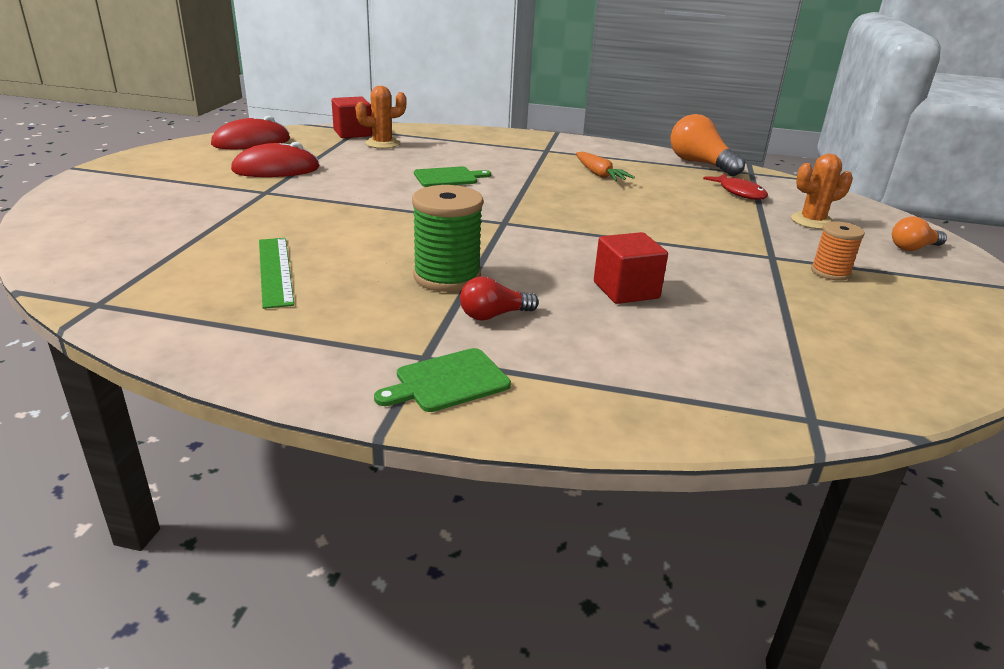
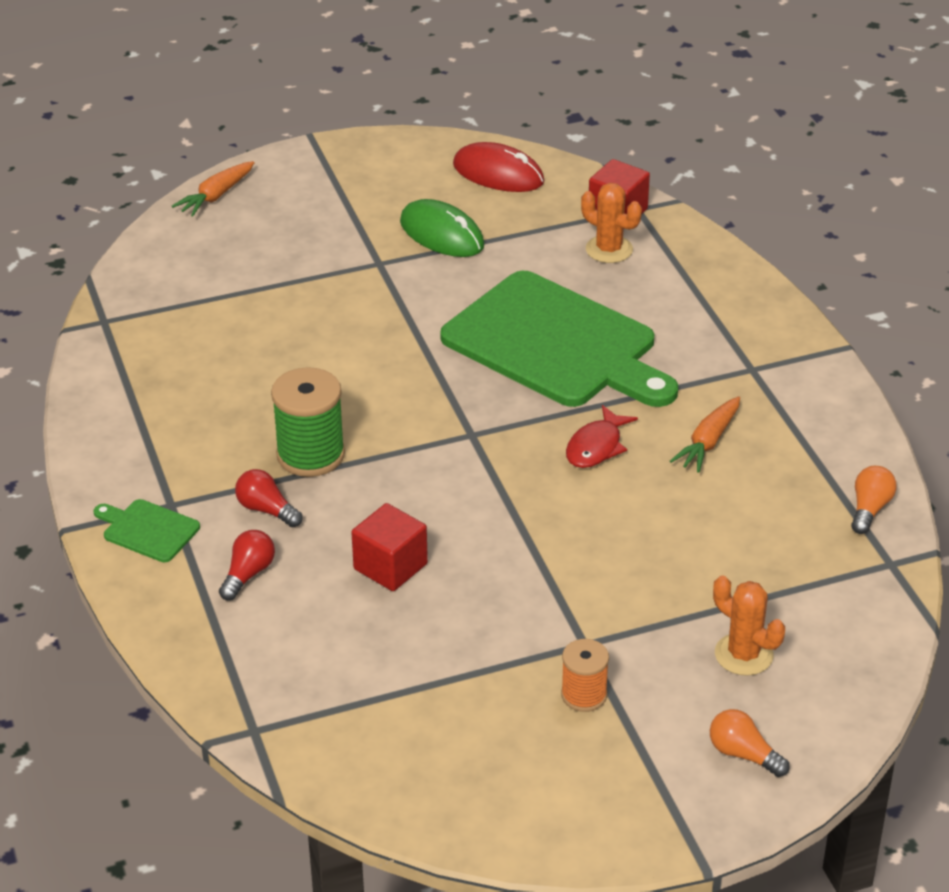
camera: 60 degrees right, 10 degrees up
(55, 212) = (216, 196): none -> orange carrot
(275, 271) = (230, 364): green ruler -> none
(276, 169) = (442, 234): red mouse -> green mouse
(448, 177) = (556, 344): green cutting board -> green cutting board, size x2.47
(574, 351) = (248, 574): none -> red light bulb
(700, 164) = (869, 509): orange light bulb -> orange light bulb, size x0.58
(739, 192) = (784, 572): red fish -> red fish (596, 446)

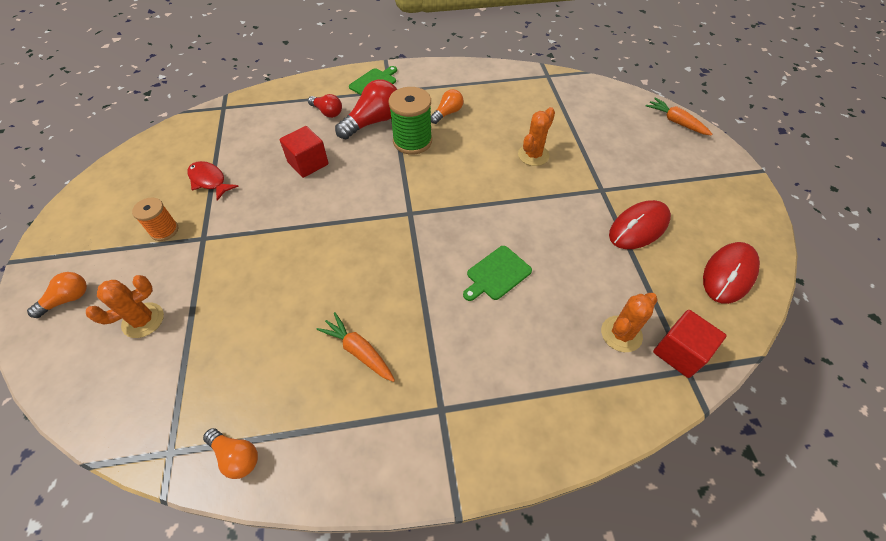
camera: 100 degrees right, 15 degrees up
(229, 425) = (447, 113): none -> orange light bulb
(266, 510) = (373, 122): red light bulb -> red light bulb, size x1.74
(319, 326) = (533, 155): none -> orange cactus
(442, 234) = (639, 227): green mouse -> red mouse
(556, 344) = (496, 274): green cutting board -> green cutting board, size x0.41
(596, 446) = (376, 277): red fish -> red fish (209, 181)

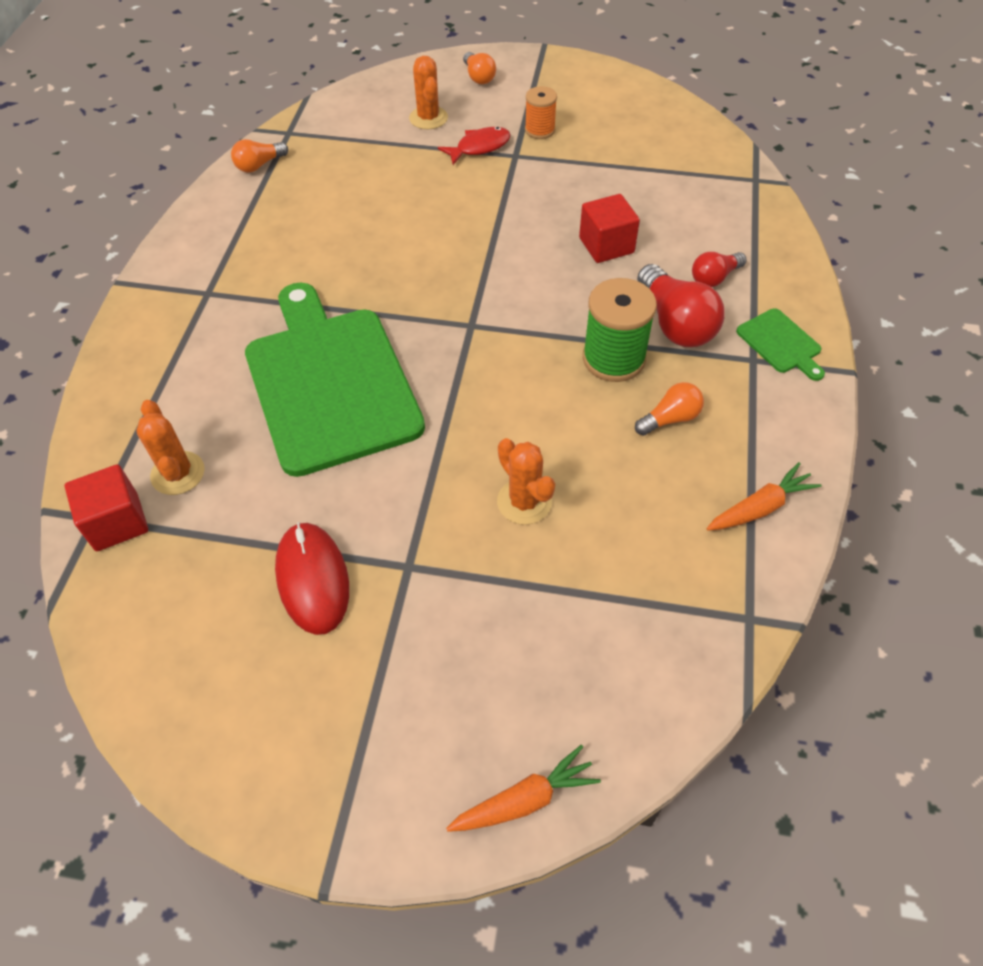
camera: 110 degrees right, 0 degrees up
(209, 181) = (607, 162): red fish -> red fish (479, 147)
(358, 351) = (306, 248): orange carrot -> orange carrot (760, 507)
(447, 113) = (670, 419): orange light bulb -> orange light bulb turned 90 degrees counterclockwise
(496, 274) = (330, 382): green cutting board -> green cutting board, size x2.47
(729, 274) = (170, 655): red mouse -> none

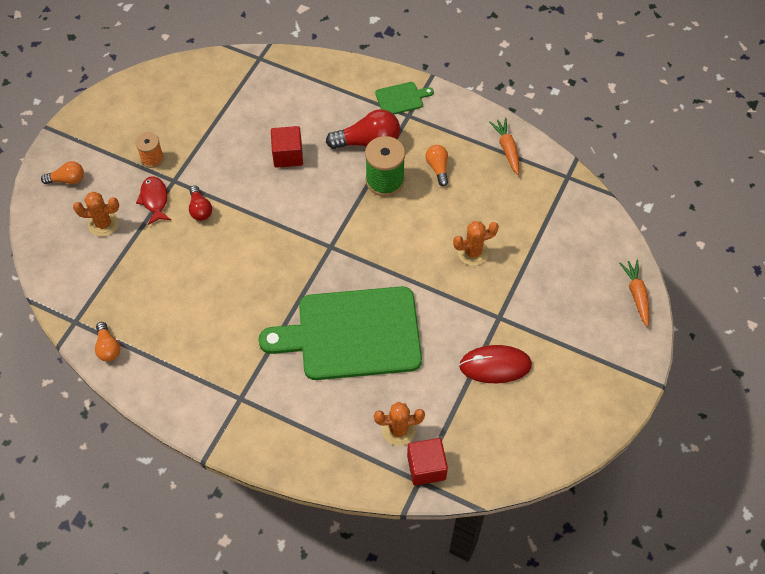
camera: 75 degrees left, 5 degrees up
(714, 278) = (338, 110): red light bulb -> red light bulb (200, 209)

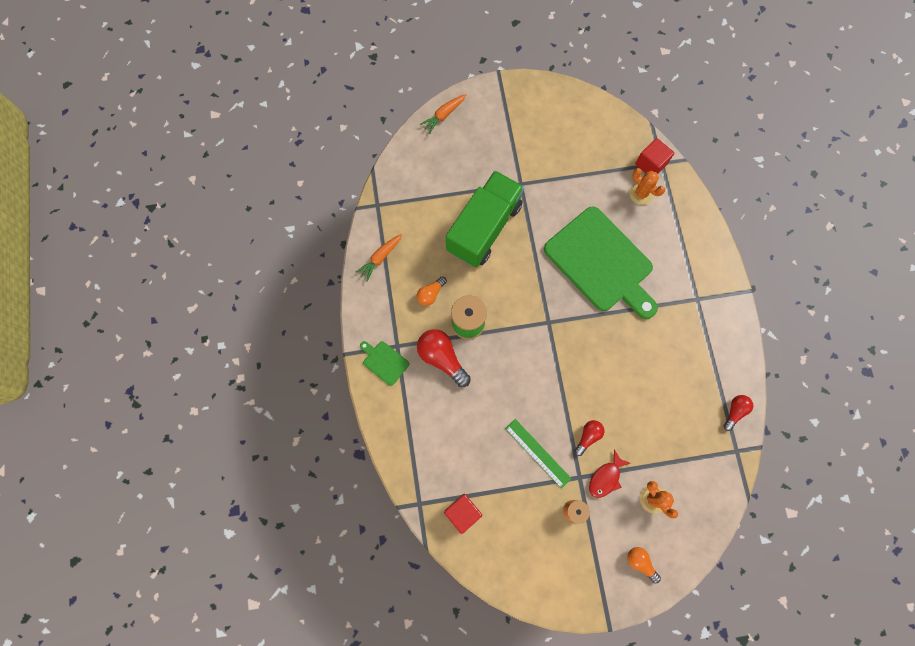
camera: 125 degrees left, 15 degrees up
(108, 347) = (734, 411): orange light bulb -> red light bulb
(222, 162) = (538, 453): none -> green ruler
(288, 155) = (496, 408): red cube -> red cube (462, 512)
(473, 252) = (484, 228): orange cactus -> green truck
(495, 365) = (556, 166): red mouse -> none

